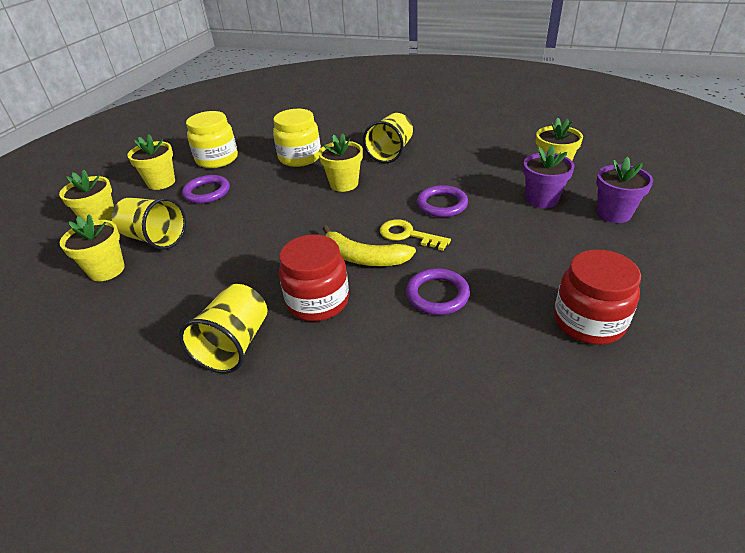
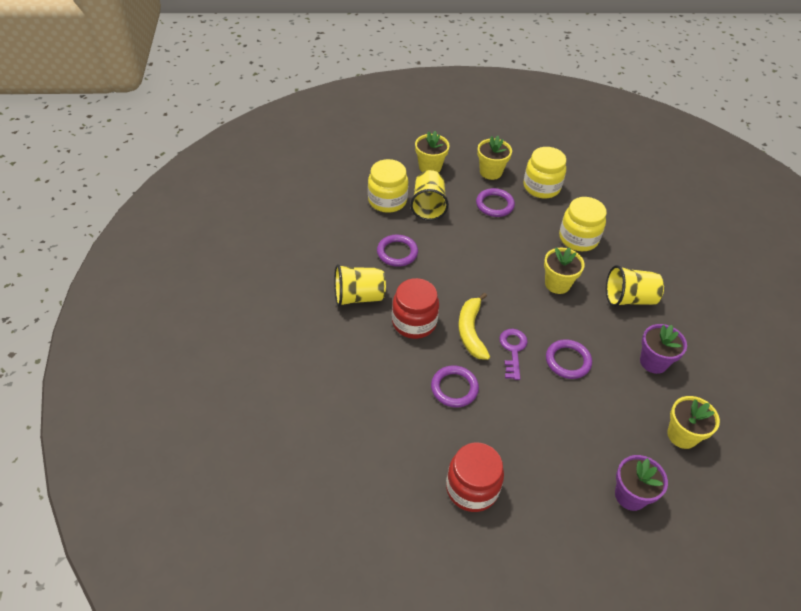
camera: 60 degrees right, 10 degrees up
(107, 270) = (387, 200): yellow flower pot -> yellow jar
(197, 285) = (397, 252): none -> purple ring
(408, 235) = (513, 350): yellow key -> purple key
(542, 199) = (620, 434): purple flower pot -> purple flower pot (653, 362)

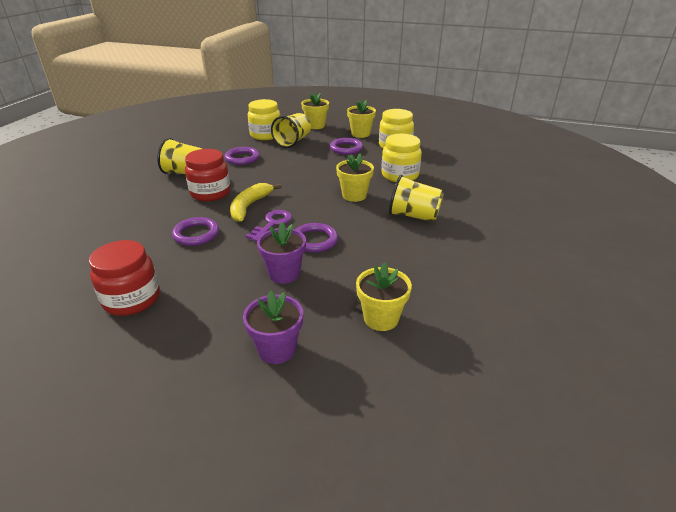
camera: 25 degrees right, 15 degrees down
(653, 362) = (399, 259): purple flower pot -> purple flower pot (284, 274)

